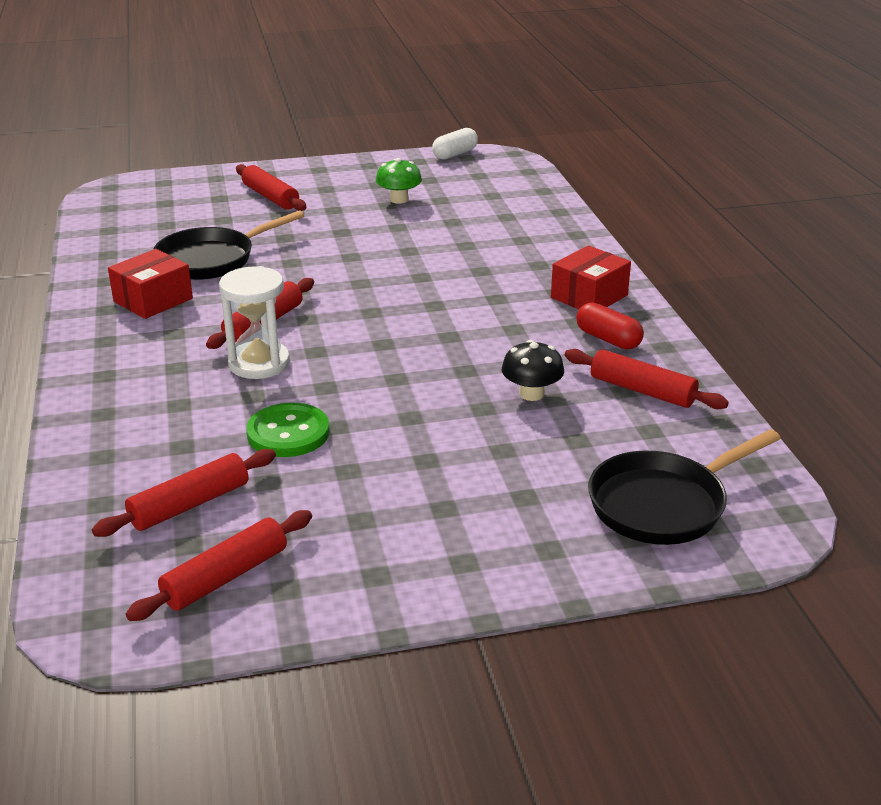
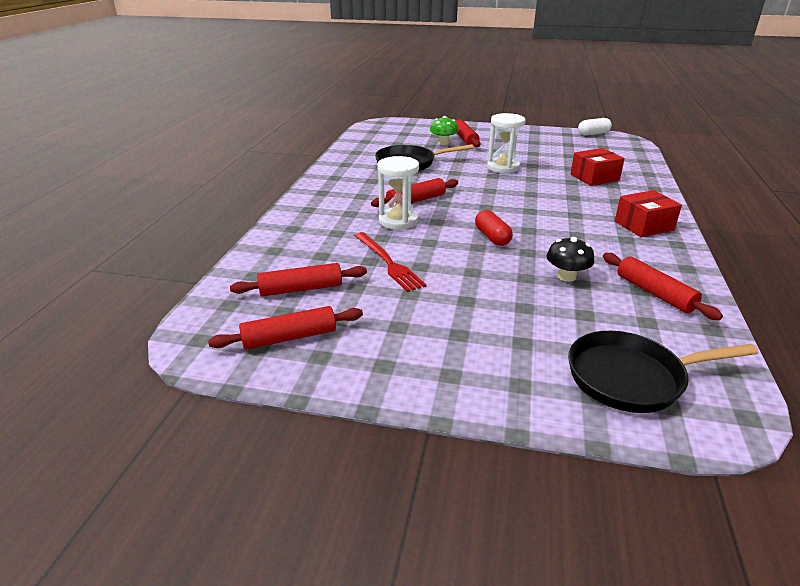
camera: 25 degrees right, 0 degrees up
(153, 300) = (362, 177): red box -> red box (594, 177)
(288, 433) = (388, 263): green button -> red fork
(358, 239) = (503, 167): none -> white hourglass
(399, 199) = (542, 151): green mushroom -> green mushroom (443, 143)
(608, 339) = (644, 254): red capsule -> red capsule (492, 237)

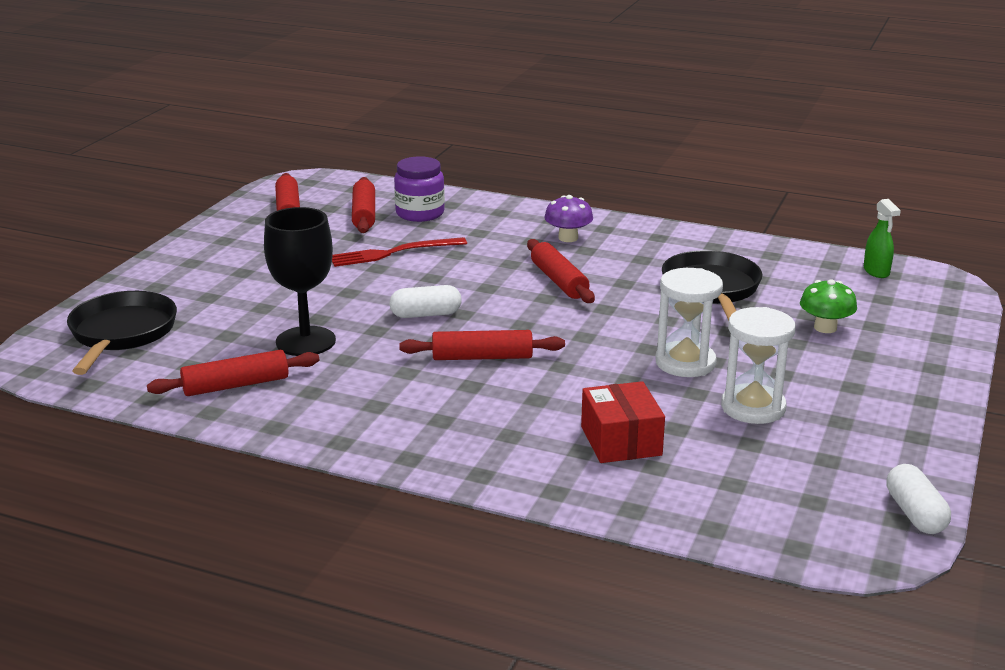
camera: 100 degrees right, 5 degrees down
(297, 261) = (420, 213): none -> purple jar
(341, 202) = (568, 238): none -> purple mushroom
(371, 133) = (876, 271): none -> green spray bottle
(398, 221) = (497, 265): white hourglass -> white hourglass (753, 407)
(464, 139) = (852, 350): red rolling pin -> red rolling pin (482, 357)
(492, 237) = (426, 314): red capsule -> white capsule
(566, 276) = (305, 341): black mushroom -> black goblet
(644, 226) = (409, 432): red box -> none

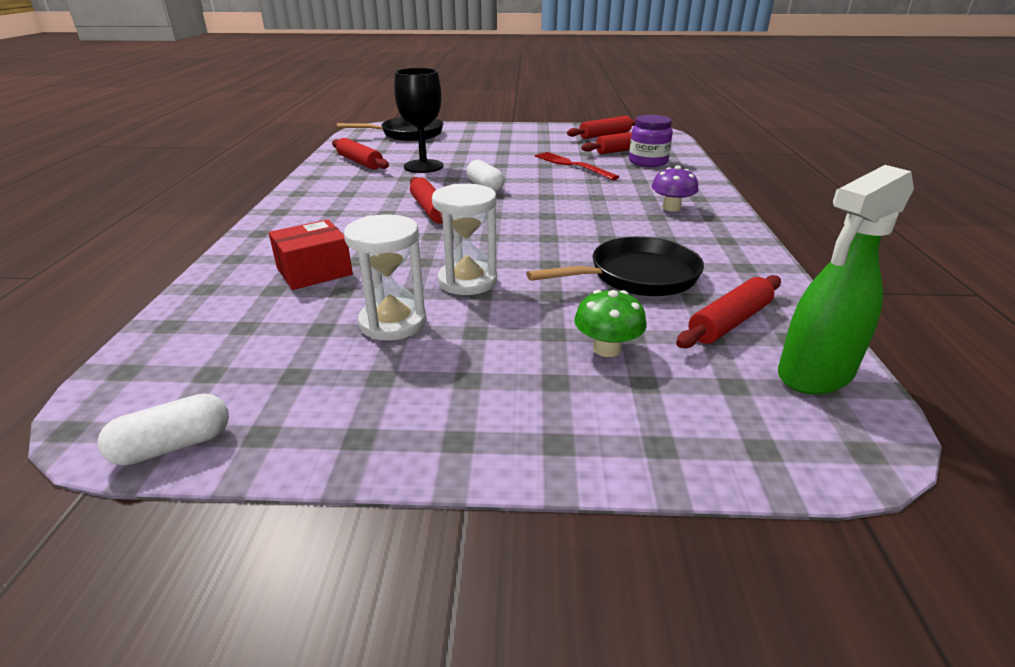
camera: 70 degrees right, 5 degrees up
(558, 281) = (583, 215): red rolling pin -> red rolling pin (729, 322)
(876, 271) = (814, 374): green spray bottle -> green spray bottle, size x1.88

